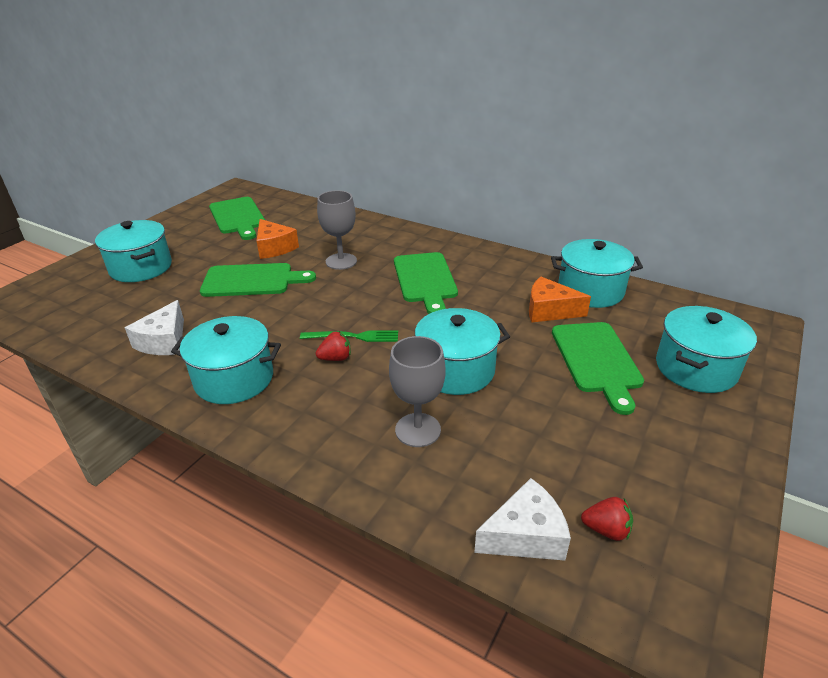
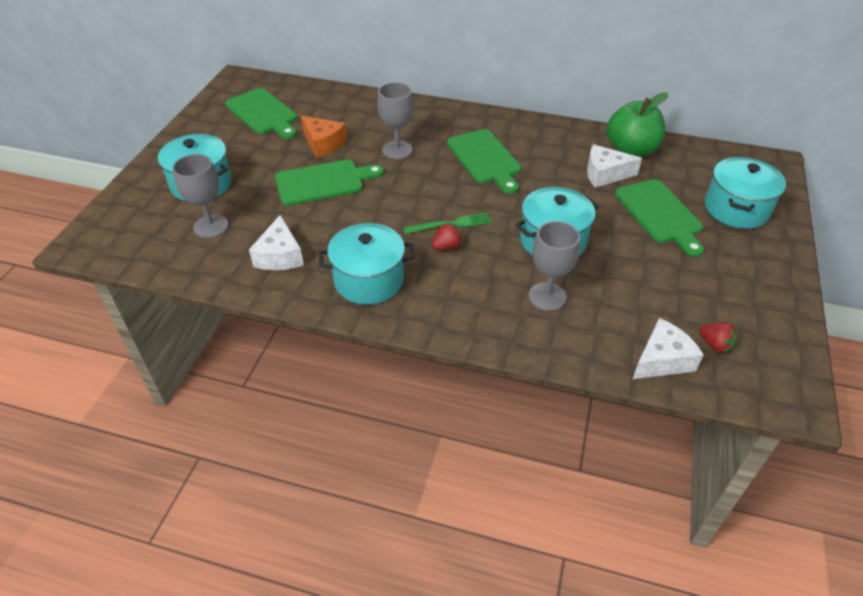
camera: 15 degrees left, 10 degrees up
(121, 305) = (211, 226): none -> grey goblet
(549, 310) = (605, 174): orange cheese -> white cheese
(590, 291) = (631, 150): turquoise pot -> green apple
(606, 530) = (715, 345): red strawberry -> red strawberry turned 45 degrees clockwise

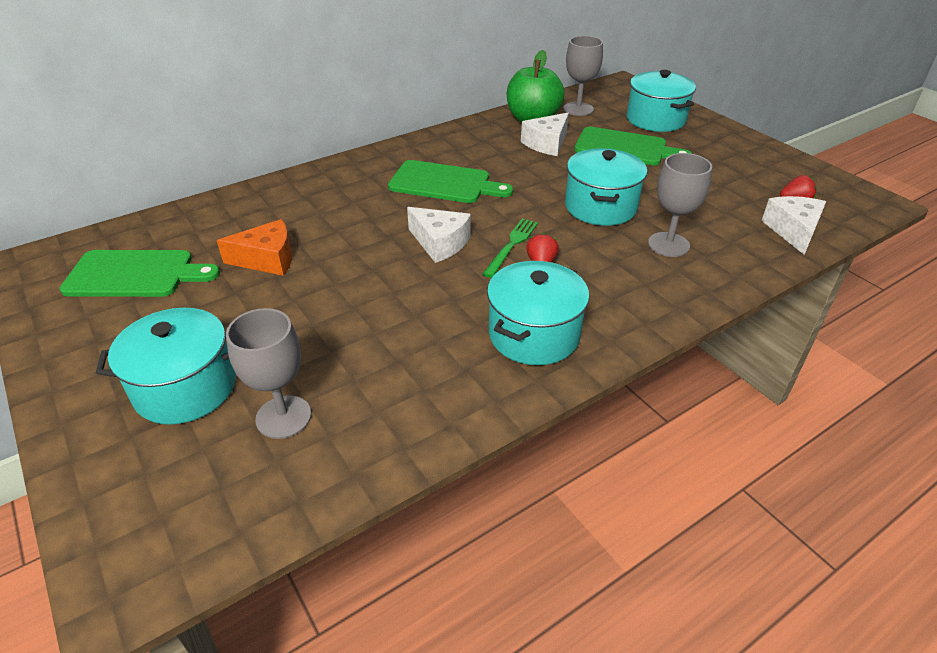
camera: 50 degrees left, 5 degrees down
(280, 256) = (416, 381): white cheese -> white cheese (440, 243)
(323, 182) = (334, 290): green cutting board -> none
(397, 150) = (355, 221): grey goblet -> grey goblet (578, 109)

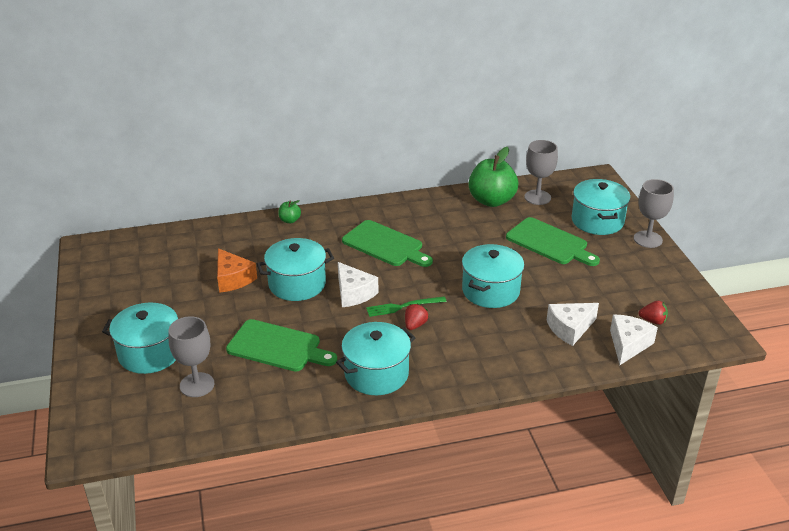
camera: 20 degrees right, 5 degrees down
(135, 274) = (147, 271): green cutting board -> green cutting board (278, 347)
(267, 259) = (233, 279): orange cheese -> orange cheese turned 45 degrees clockwise
(309, 179) = (290, 220): none -> green apple
(359, 248) = (297, 284): none -> turquoise pot
(511, 245) = (403, 306): green fork -> green fork turned 150 degrees counterclockwise
(547, 144) = (487, 226): white cheese -> white cheese (570, 328)
(668, 244) = (519, 333): grey goblet -> grey goblet (648, 239)

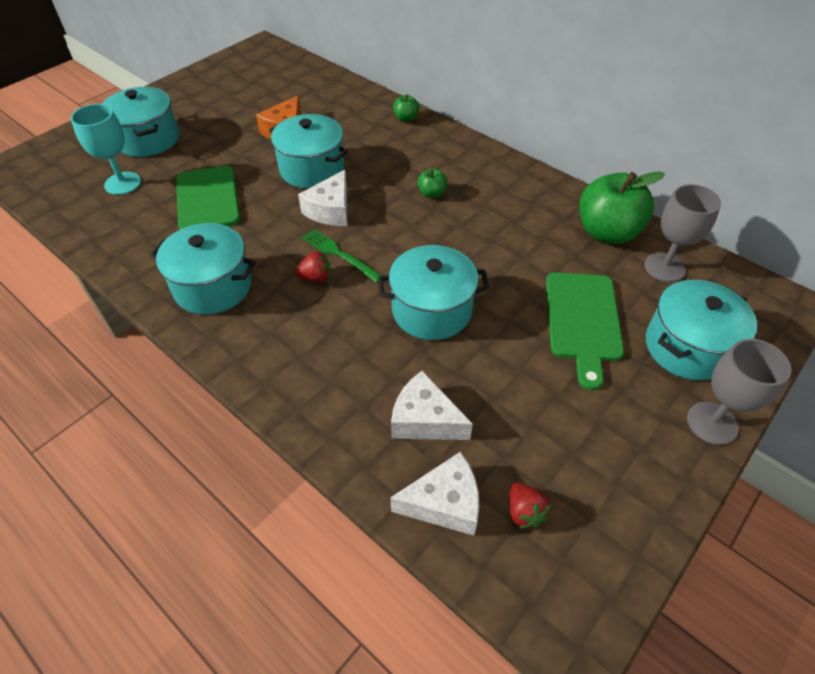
camera: 55 degrees right, 15 degrees up
(197, 385) = (123, 183): grey goblet -> turquoise goblet
(385, 245) = (432, 193): green cutting board -> green apple

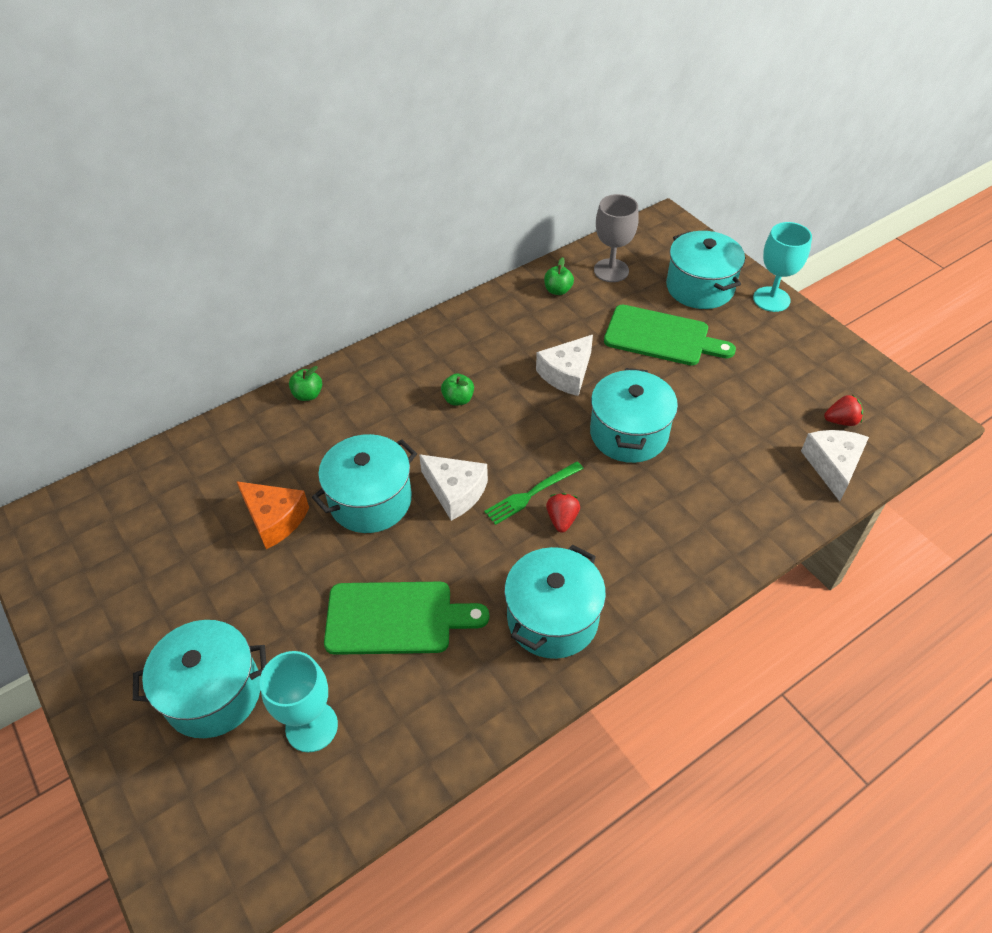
camera: 75 degrees left, 0 degrees up
(424, 420) = (753, 463): white cheese -> white cheese (567, 374)
(607, 232) = (558, 290): green apple -> green apple, size x0.45
(712, 423) = (771, 299): grey goblet -> turquoise goblet

